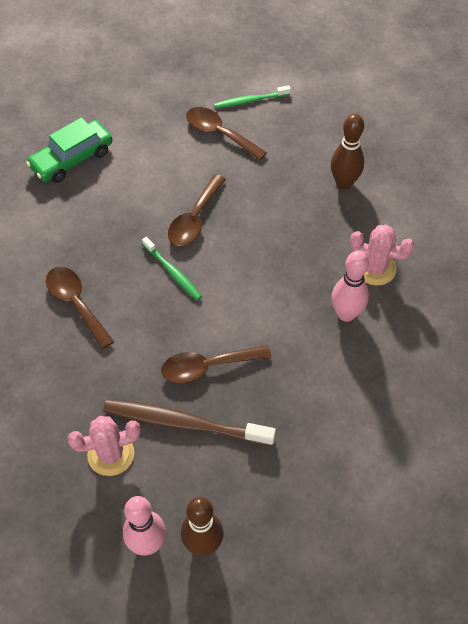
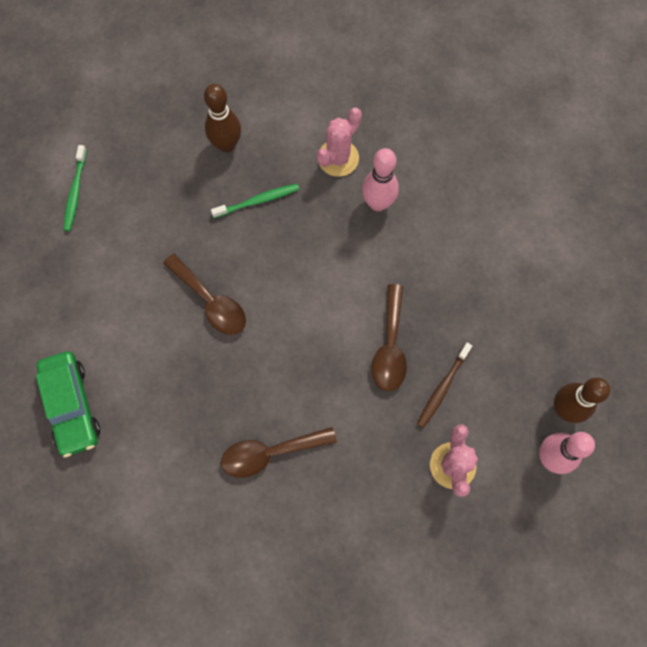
camera: 70 degrees left, 15 degrees up
(173, 272) = (269, 344): green toothbrush -> green toothbrush (258, 201)
(183, 423) = (442, 388): brown toothbrush -> brown toothbrush, size x0.57
(219, 133) = (107, 238): brown spoon -> none

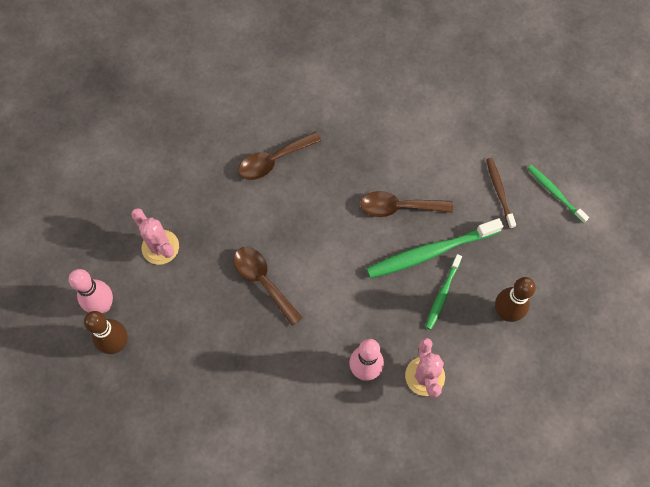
camera: 135 degrees right, 5 degrees down
(71, 406) = (408, 87): green car -> none
(229, 241) = (430, 252): none -> green toothbrush
(270, 453) = (274, 160): brown spoon -> brown spoon turned 150 degrees counterclockwise
(442, 388) = (207, 286): brown toothbrush -> brown toothbrush (499, 191)

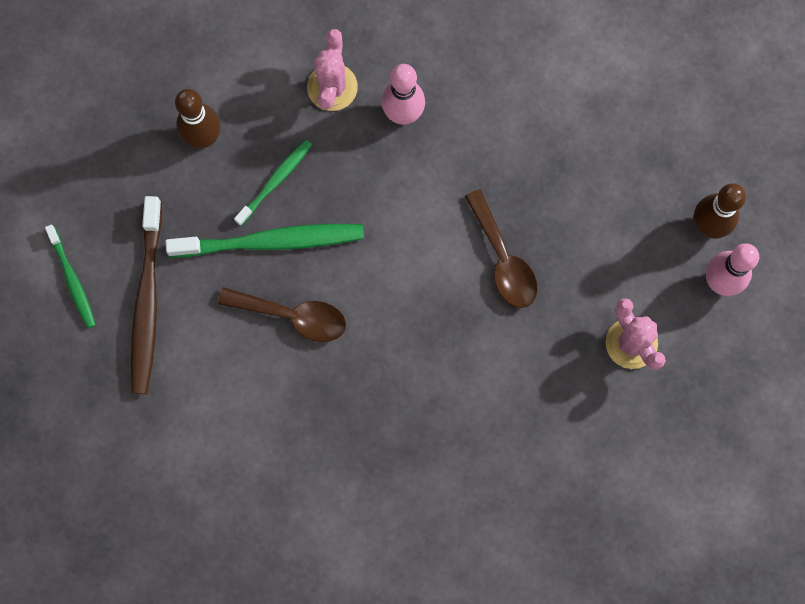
camera: 165 degrees left, 10 degrees up
(274, 160) = (447, 433): brown spoon -> none
(499, 191) = (147, 302): brown toothbrush -> brown toothbrush, size x1.77

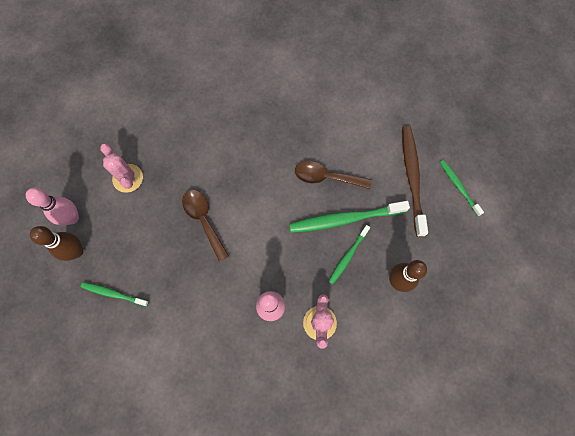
camera: 175 degrees right, 5 degrees down
(645, 155) = (113, 293): none -> green toothbrush

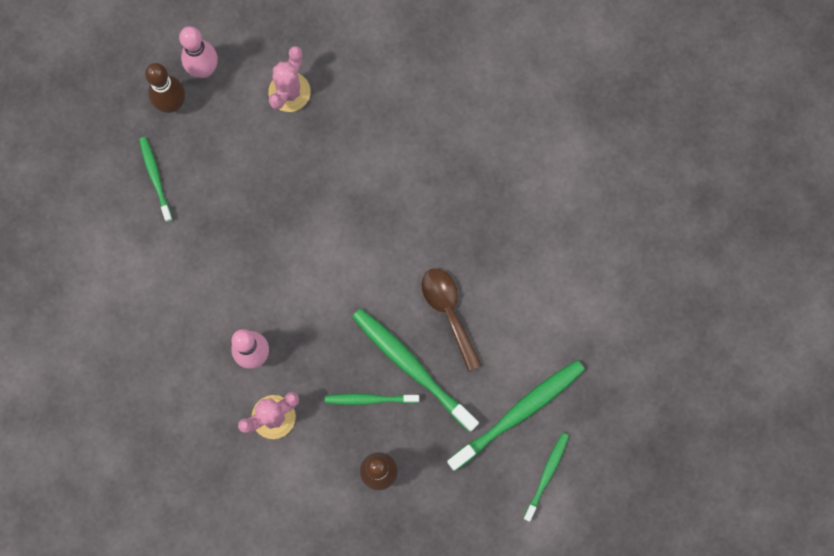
camera: 55 degrees right, 5 degrees up
(203, 220) = (300, 211): brown spoon -> none
(412, 177) = (519, 412): brown toothbrush -> green toothbrush

